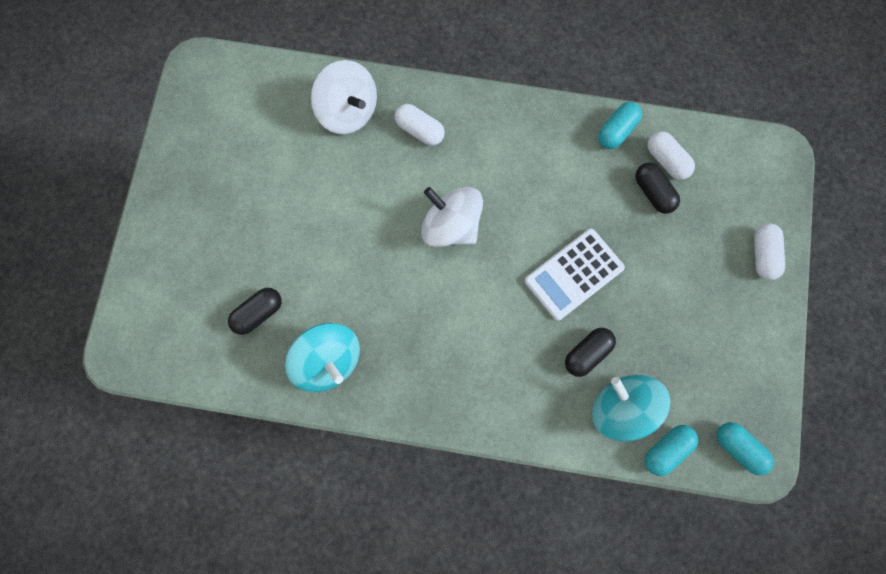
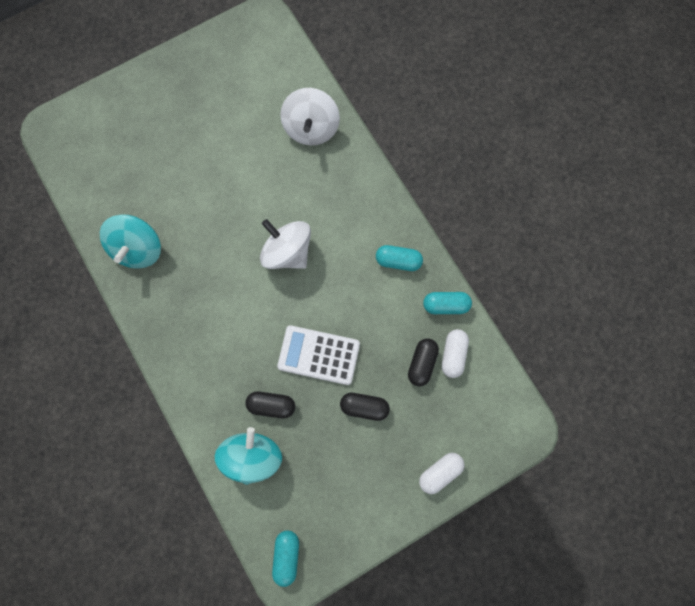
camera: 50 degrees right, 0 degrees up
(258, 313) = (135, 184): black capsule -> black capsule (364, 407)
(419, 130) = (336, 181): white capsule -> none
(451, 225) = (287, 252): white spinning top -> white spinning top turned 45 degrees counterclockwise
(666, 449) = (247, 507): turquoise capsule -> turquoise capsule (398, 261)

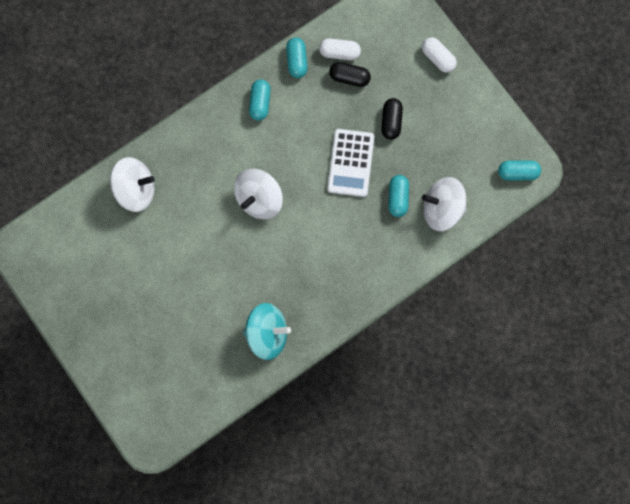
camera: 95 degrees left, 0 degrees up
(252, 456) = (442, 209): turquoise spinning top -> white spinning top
(271, 405) = (398, 198): black capsule -> turquoise capsule

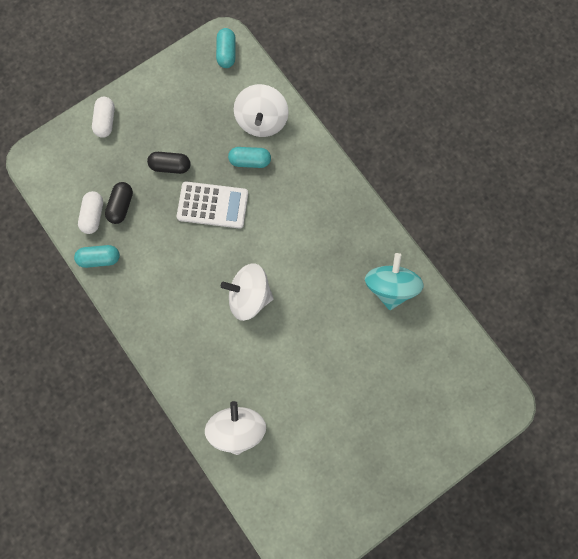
camera: 90 degrees left, 0 degrees up
(259, 199) = (249, 296): white spinning top -> white spinning top turned 150 degrees clockwise
(260, 103) = (144, 296): turquoise capsule -> none
(438, 58) = (106, 121): white capsule -> white capsule turned 45 degrees counterclockwise

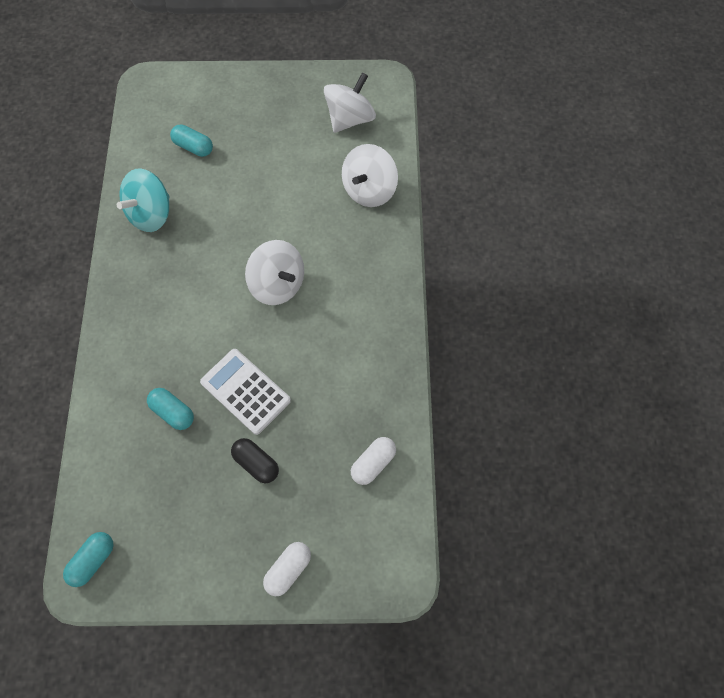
camera: 145 degrees left, 10 degrees down
(100, 258) = (395, 412): turquoise capsule -> turquoise capsule (193, 147)
(121, 206) = (337, 454): black capsule -> none
(262, 121) = (125, 448): white spinning top -> white spinning top (350, 119)

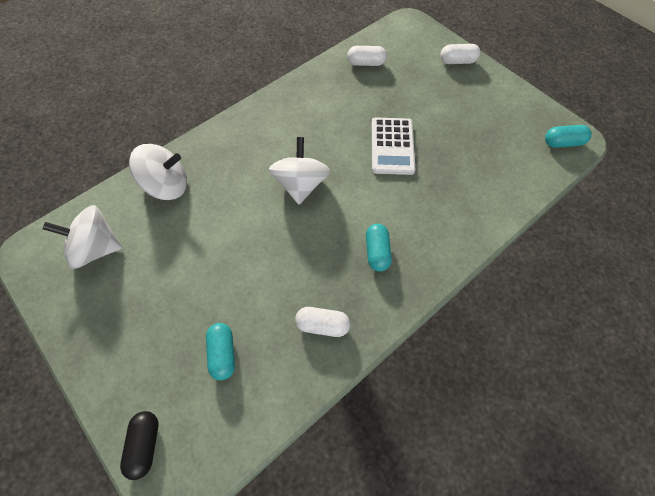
camera: 130 degrees left, 5 degrees down
(151, 214) = (322, 325): turquoise spinning top -> white capsule
(173, 412) = (447, 173): turquoise capsule -> turquoise capsule (377, 252)
(256, 463) = (425, 110): black capsule -> black capsule (145, 445)

